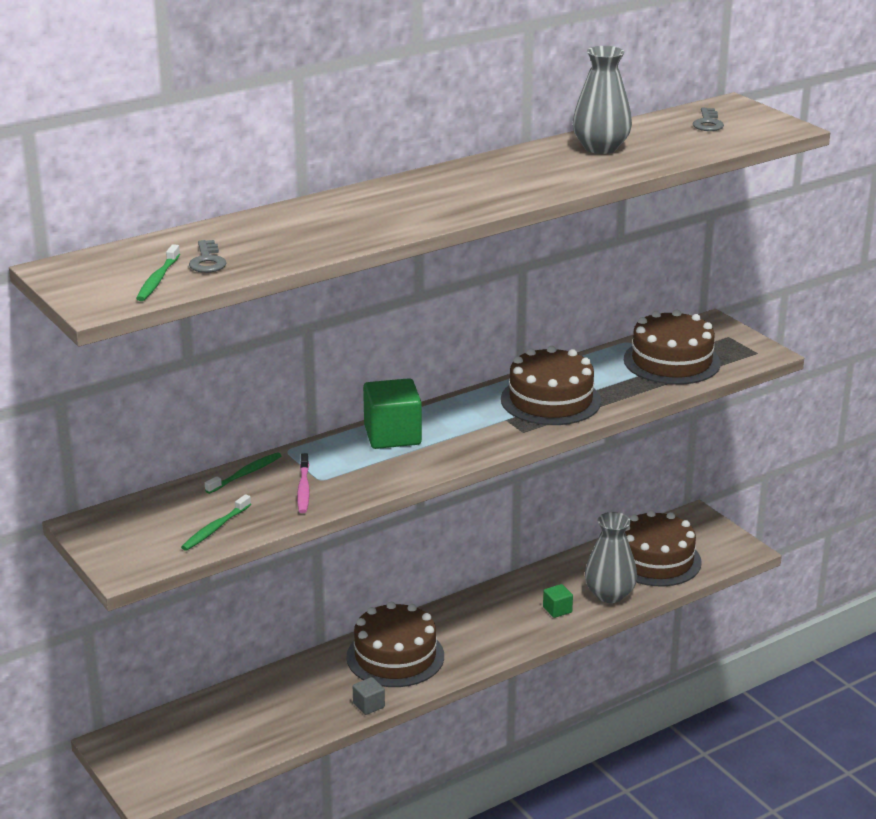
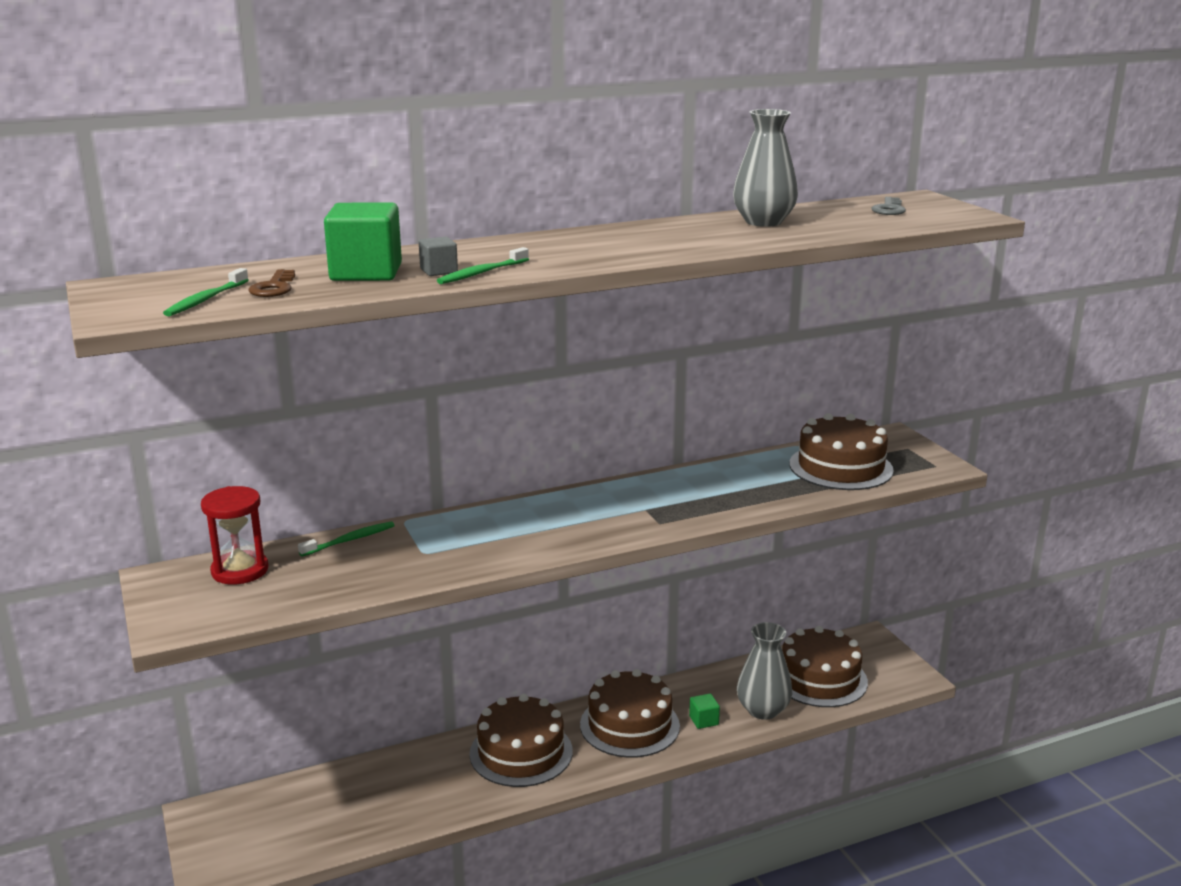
camera: 10 degrees right, 5 degrees down
(158, 512) = (240, 570): none -> red hourglass
(207, 261) = (274, 287): grey key -> brown key
(215, 528) = (288, 593): green toothbrush -> green toothbrush (481, 273)
(303, 489) = (402, 561): pink toothbrush -> none
(369, 705) = (476, 803): grey cube -> grey cube (439, 271)
(392, 435) = (520, 515): green cube -> green cube (366, 272)
(550, 400) = (700, 494): brown cake -> brown cake (629, 725)

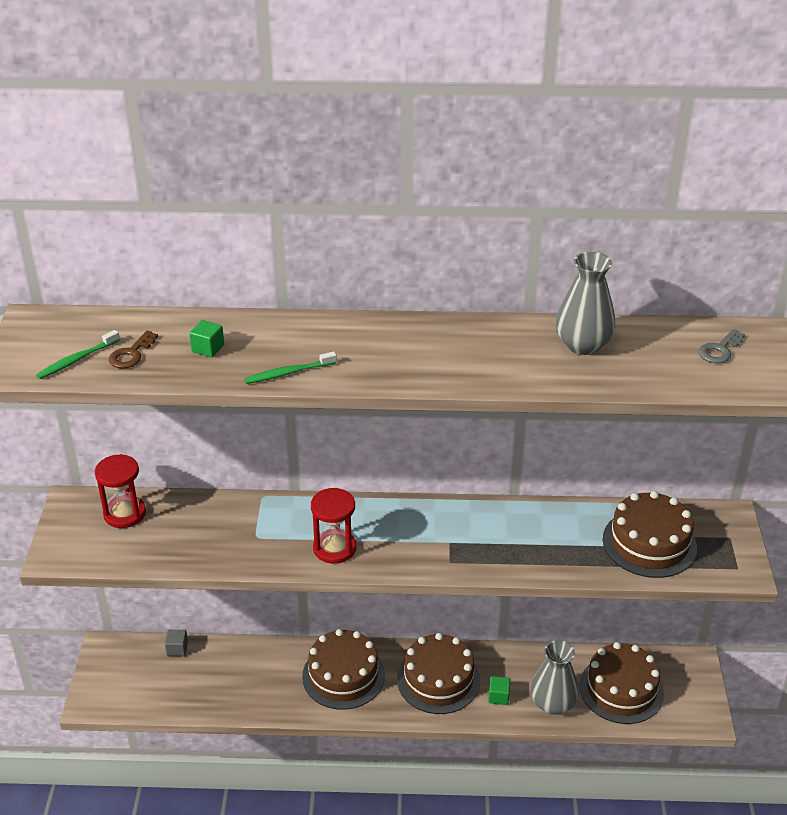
camera: 25 degrees right, 15 degrees up
(350, 540) = (213, 506): green toothbrush -> none
(366, 272) = (208, 348): green cube -> green cube, size x0.48
(439, 271) = (260, 361): grey cube -> grey cube (177, 649)
(524, 541) = (334, 548): none -> red hourglass

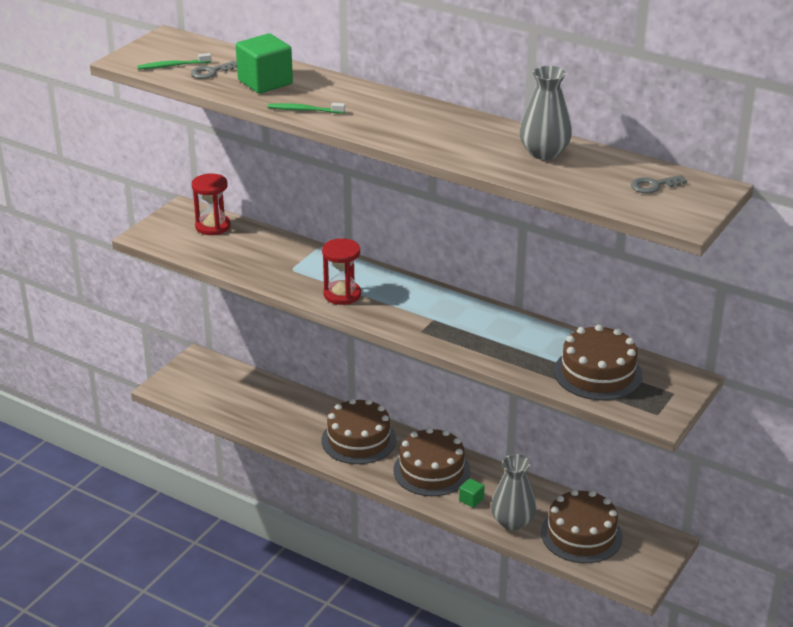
camera: 30 degrees right, 5 degrees down
(131, 354) = (211, 72): brown key -> grey key
(177, 649) = (248, 377): grey cube -> none
(208, 348) = (265, 82): green cube -> green cube, size x2.06

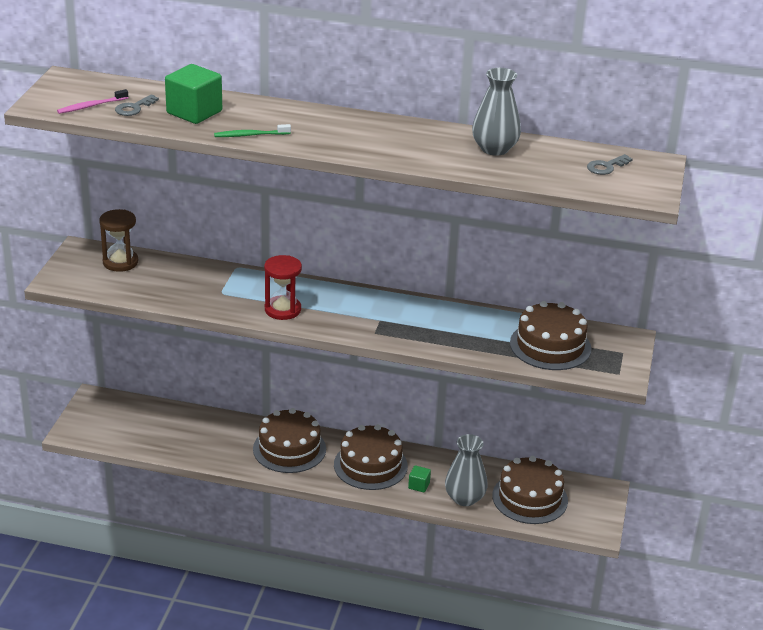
camera: 20 degrees left, 0 degrees up
(172, 66) = (91, 106): green toothbrush -> pink toothbrush
(213, 226) = (120, 262): red hourglass -> brown hourglass

